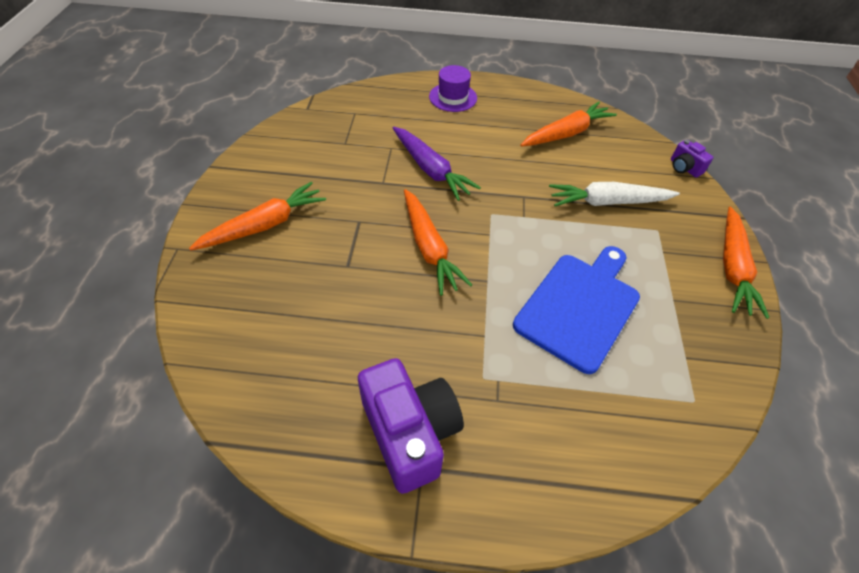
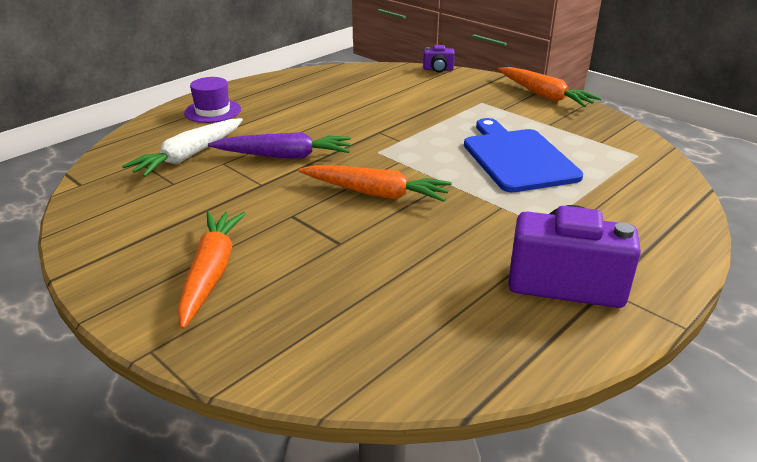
camera: 50 degrees left, 20 degrees down
(566, 133) = (339, 89): orange carrot -> none
(608, 202) = (432, 106): white carrot -> white carrot (189, 156)

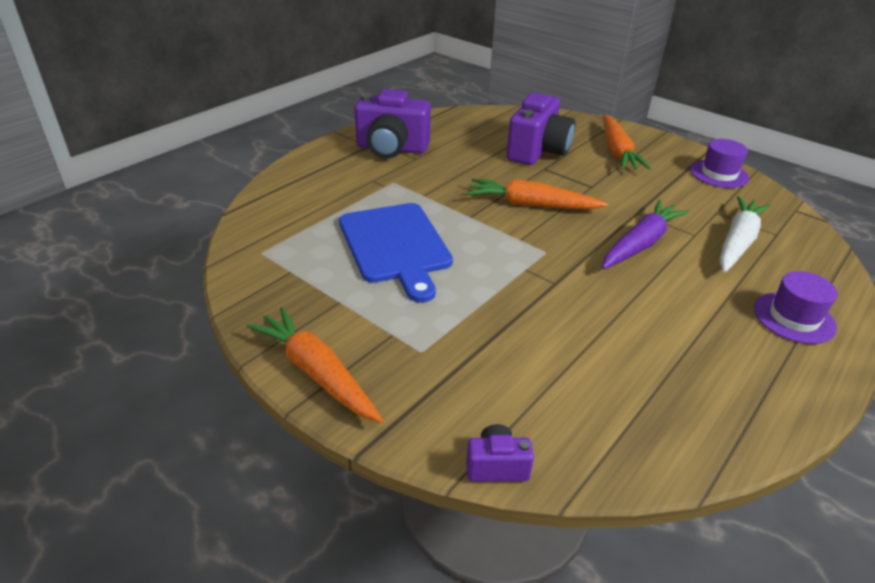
camera: 175 degrees right, 5 degrees up
(105, 230) = (719, 174): none -> purple hat
(284, 156) = (640, 244): purple carrot -> purple carrot turned 135 degrees clockwise
(336, 274) = (538, 151): none -> purple camera

